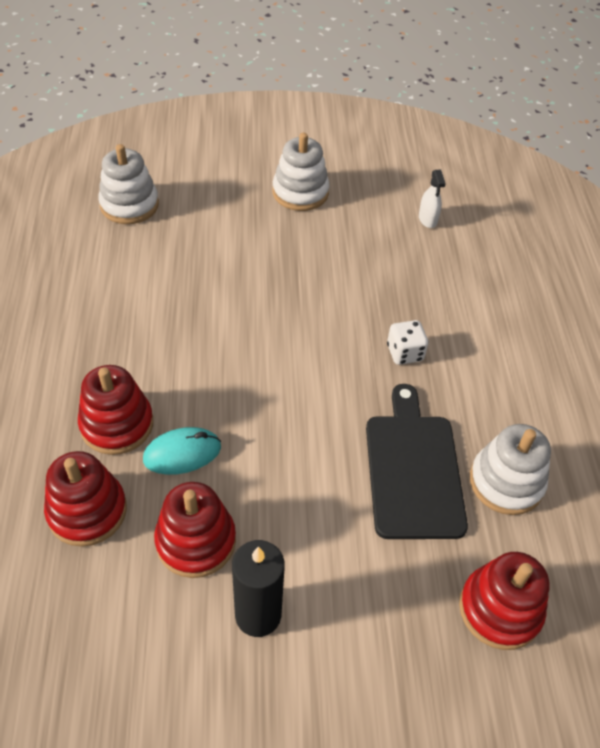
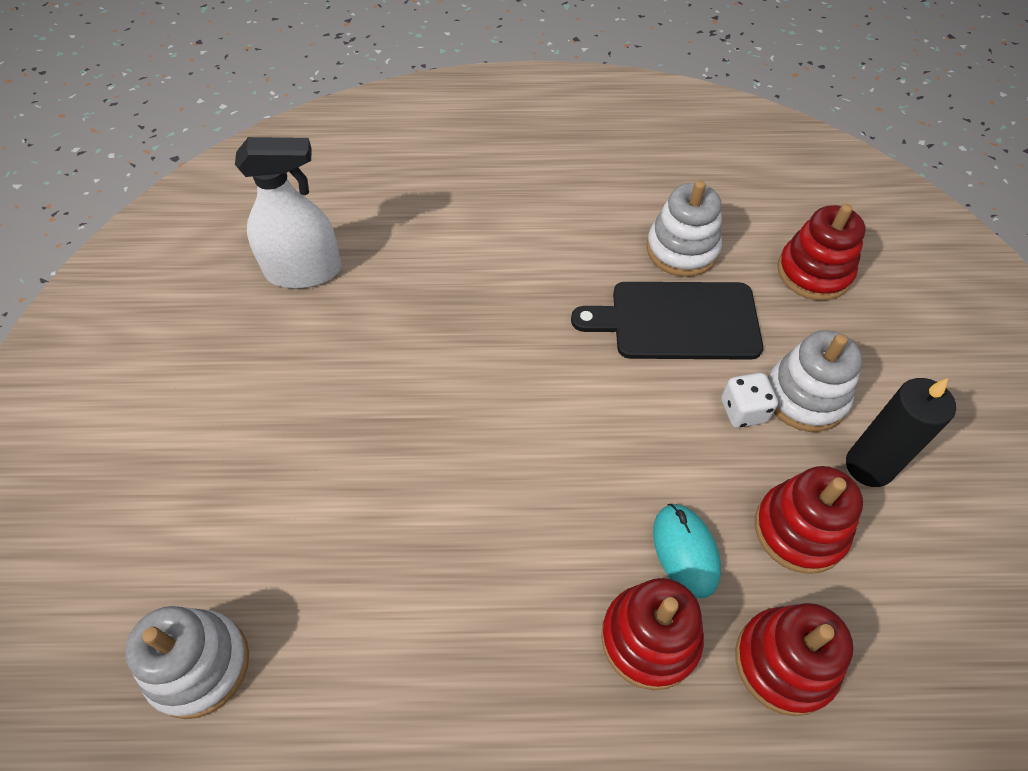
camera: 85 degrees left, 5 degrees up
(300, 192) = (222, 410): white stacking toy -> white stacking toy (805, 397)
(404, 353) = (522, 314): white dice -> white dice (743, 411)
(427, 219) = (304, 271): white spray bottle -> white spray bottle, size x2.12

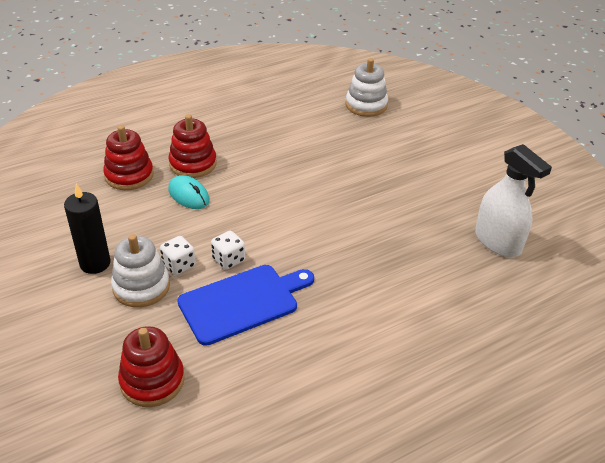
camera: 150 degrees right, 15 degrees down
(304, 271) = (498, 241): white spray bottle -> white spray bottle turned 90 degrees counterclockwise
(669, 390) = (228, 259): none -> white dice
(677, 321) = (242, 302): black cutting board -> blue cutting board
(682, 250) = (264, 357): white stacking toy -> none
(799, 530) = (131, 222): red stacking toy -> none

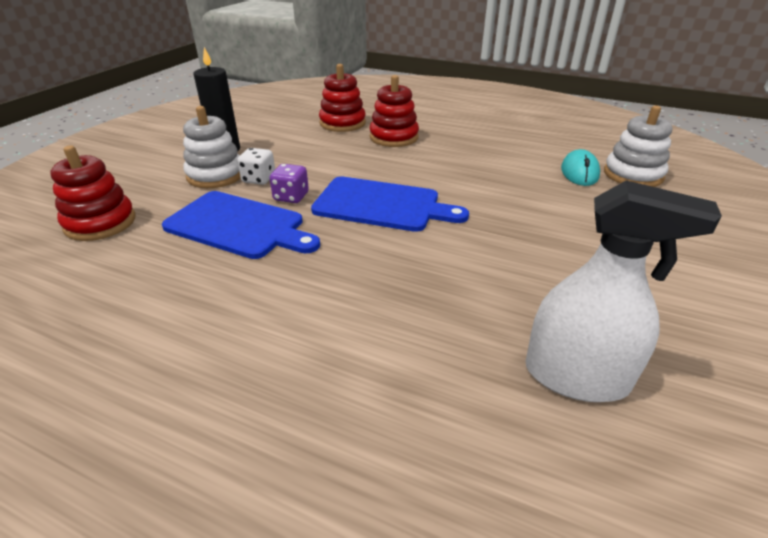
camera: 55 degrees right, 5 degrees down
(189, 195) = (352, 150): turquoise mouse -> turquoise mouse (579, 172)
(228, 259) = (291, 197): white dice -> purple dice
(289, 222) = (382, 205): none -> blue cutting board
(498, 241) = (576, 376): white spray bottle -> white spray bottle turned 90 degrees counterclockwise

